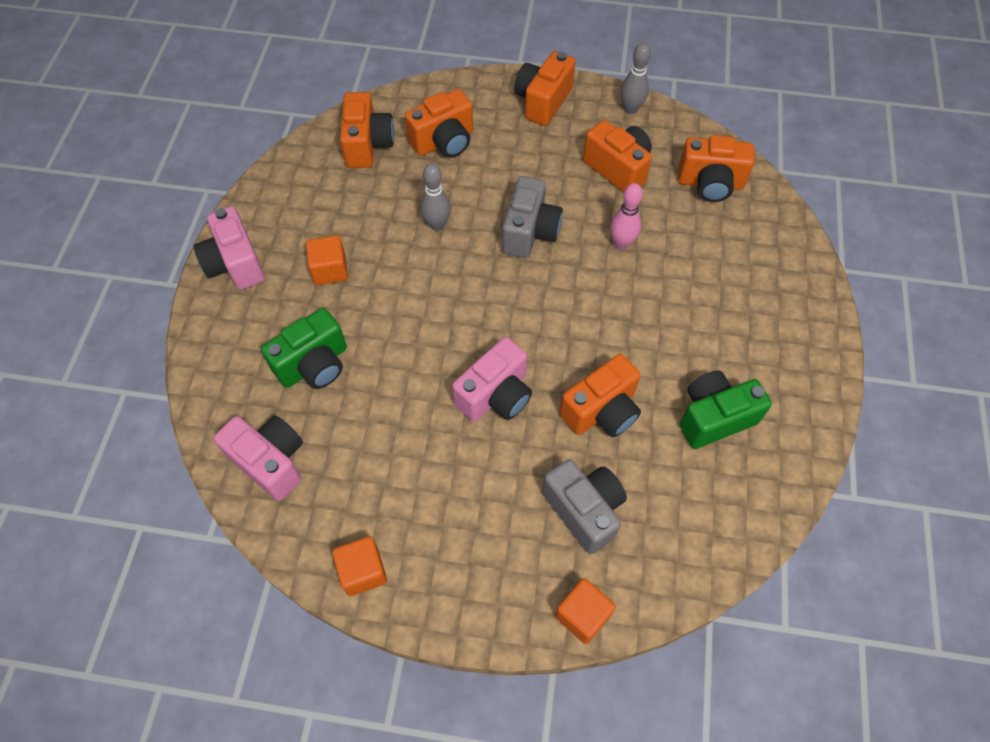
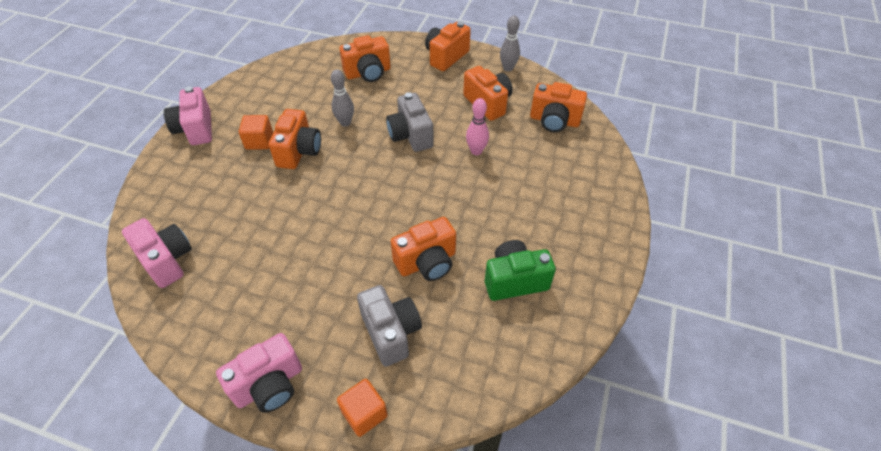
camera: 10 degrees right, 10 degrees down
(314, 365) = (224, 200): green camera -> none
(363, 571) = (203, 349): orange cube -> none
(368, 145) = (315, 69): orange camera -> orange camera (299, 151)
(496, 395) = (349, 240): pink camera -> pink camera (269, 385)
(530, 232) = (410, 135): grey camera -> grey camera turned 135 degrees clockwise

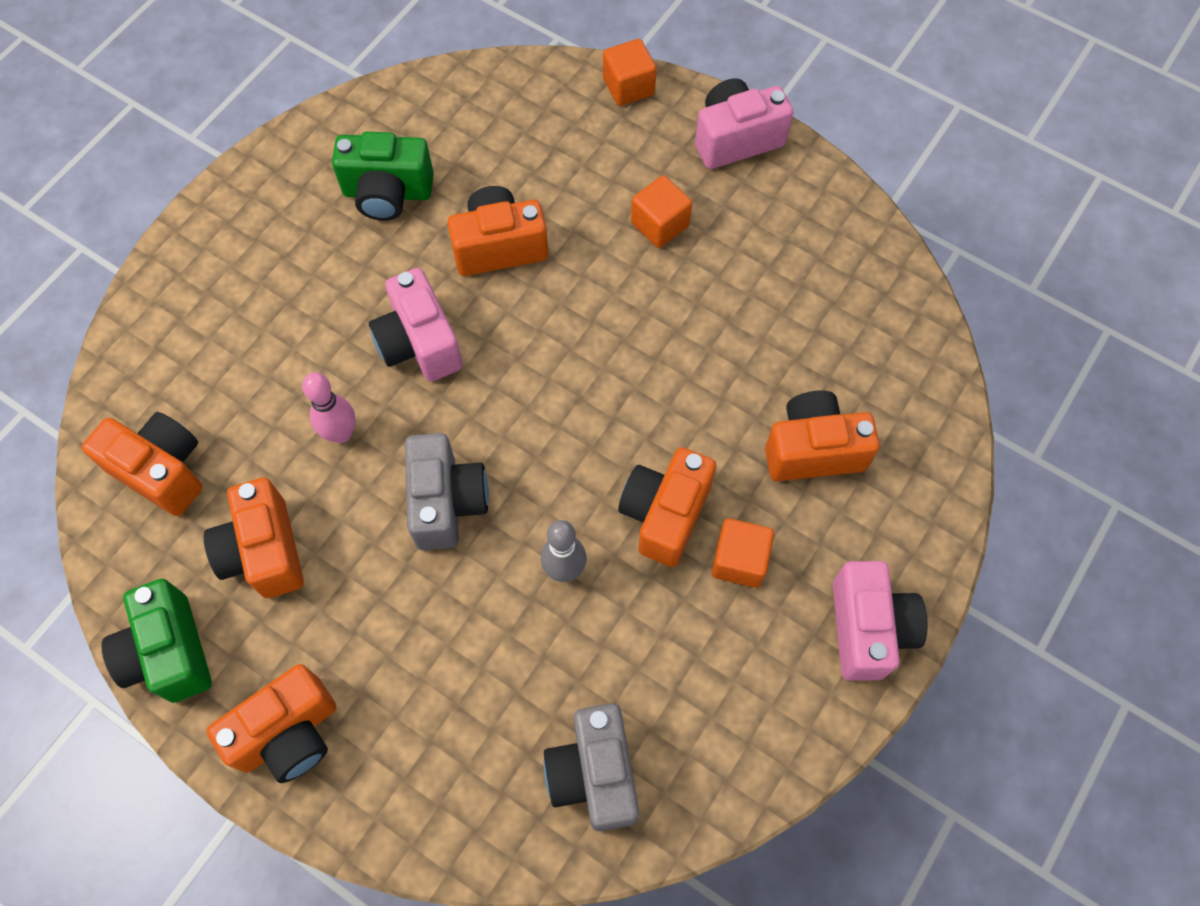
camera: 165 degrees left, 15 degrees up
(167, 260) = (885, 339): pink camera -> pink camera (419, 343)
(322, 301) = (660, 224): none -> orange cube
(368, 73) = (483, 721): orange camera -> orange camera (813, 450)
(391, 332) = (576, 165): grey camera -> grey camera (594, 774)
(508, 68) = (169, 653): grey bowling pin -> green camera

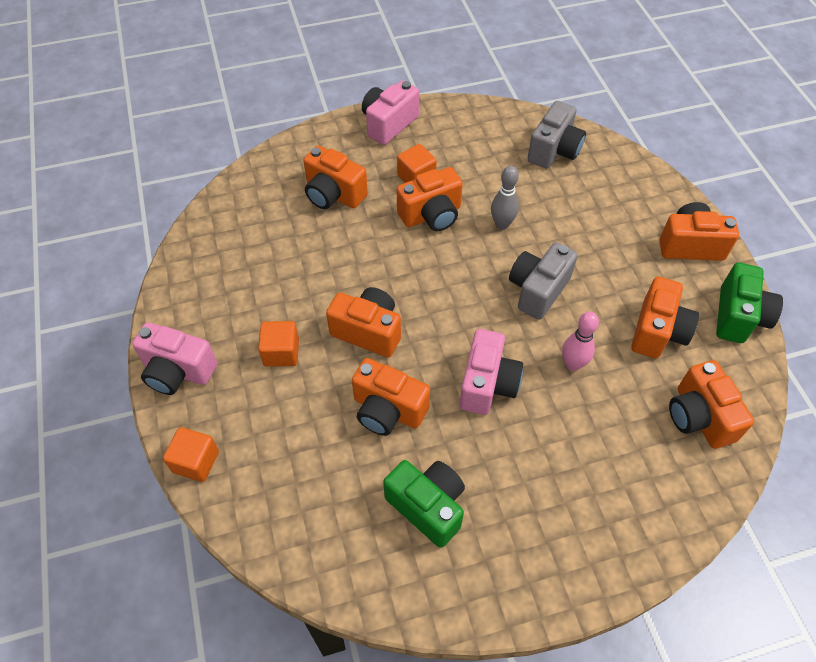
camera: 140 degrees left, 10 degrees down
(595, 309) = (368, 331): none -> orange camera

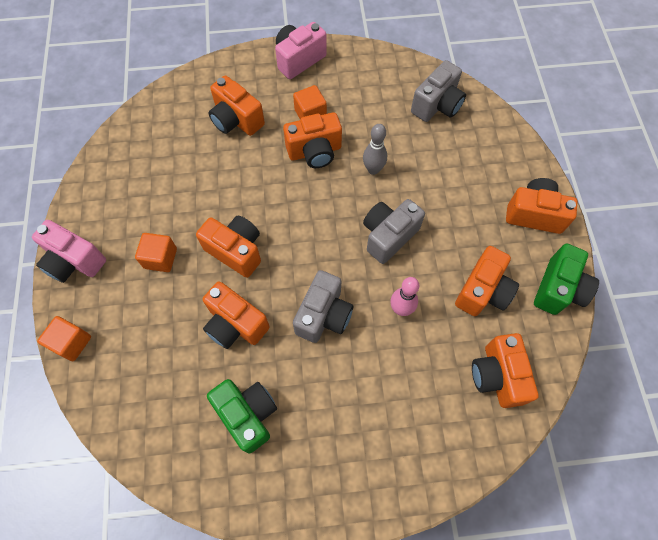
camera: 10 degrees right, 10 degrees up
(487, 384) = (324, 315): pink camera -> grey camera

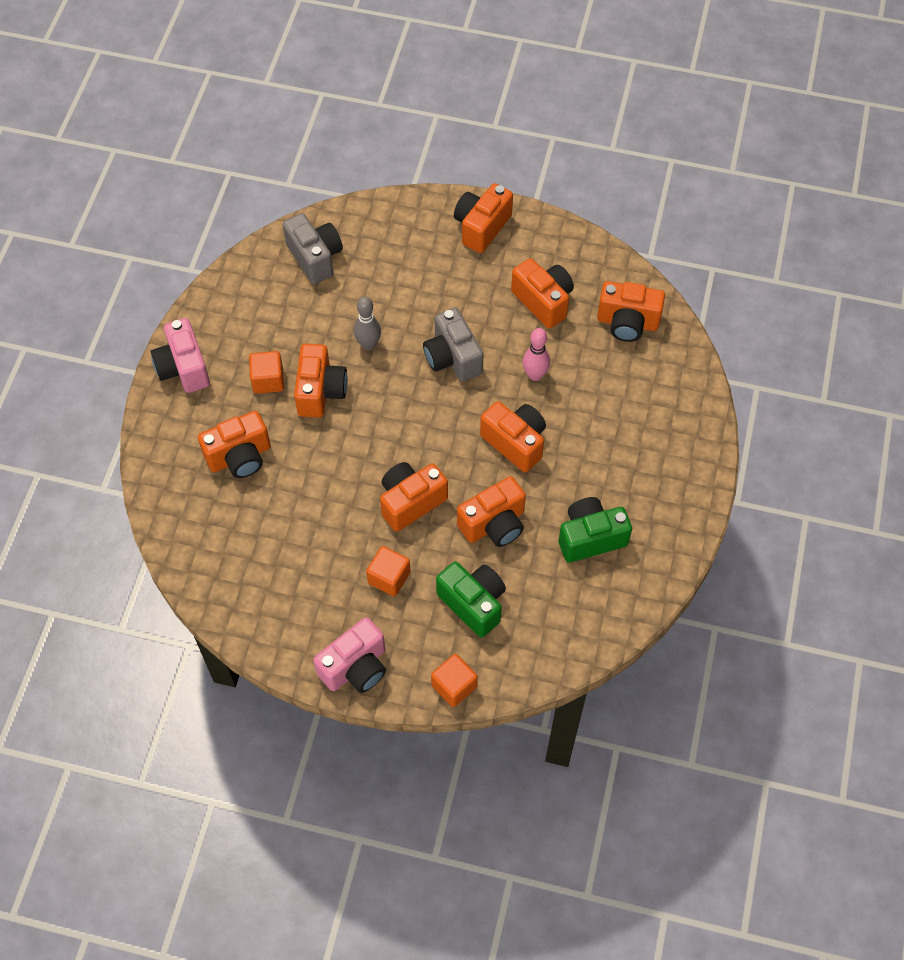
camera: 70 degrees left, 5 degrees down
(324, 315) = (515, 442): grey camera -> orange camera
(558, 289) = (565, 241): green camera -> green camera (473, 603)

